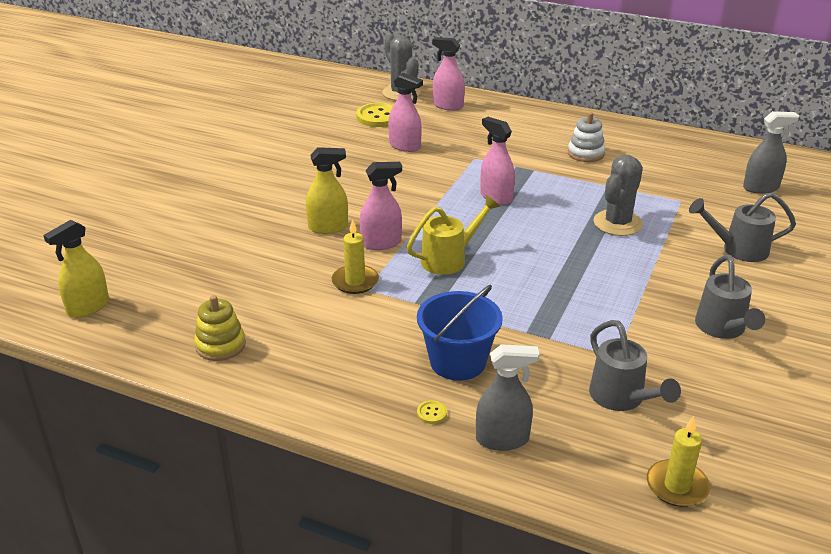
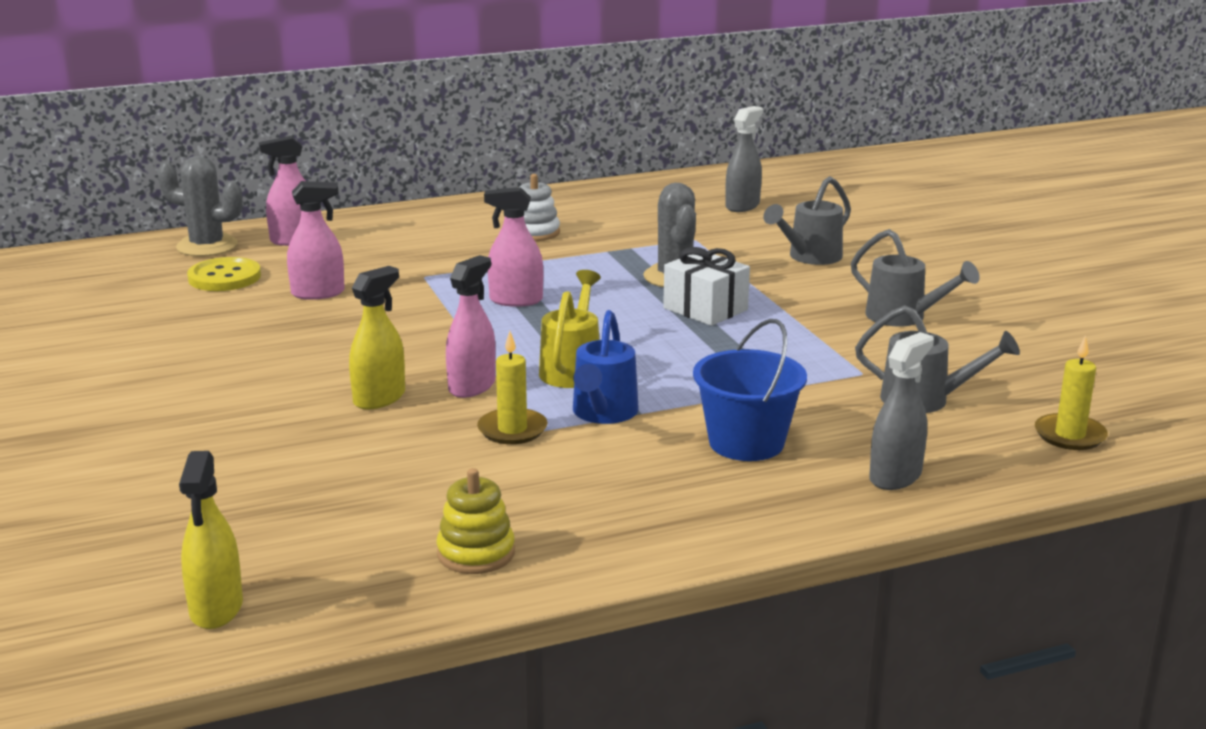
camera: 45 degrees left, 10 degrees down
(416, 297) = (603, 413): none -> blue watering can
(432, 413) = (802, 491): yellow button -> none
(596, 256) = (705, 309): none -> white gift

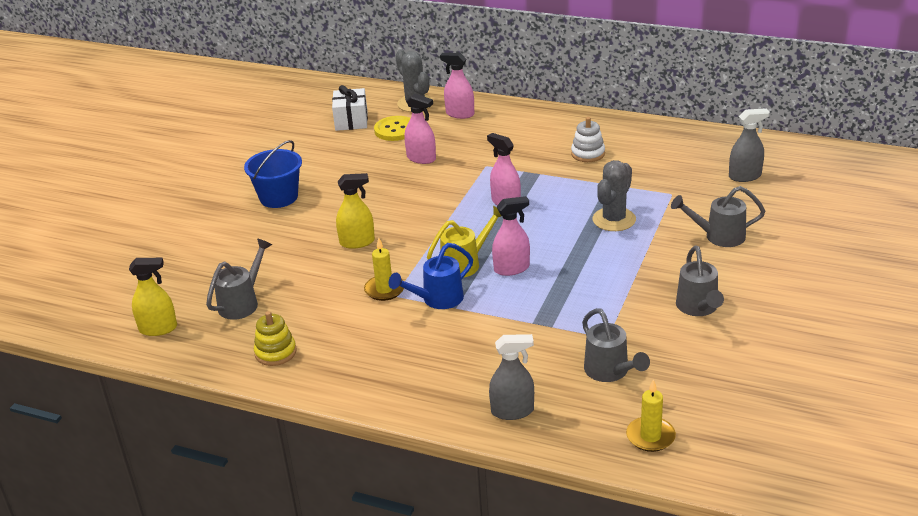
camera: 45 degrees right, 10 degrees up
(216, 608) = (158, 328): yellow spray bottle -> yellow spray bottle turned 135 degrees counterclockwise
(315, 523) = (242, 303): none -> grey watering can
(472, 386) = (405, 253): pink spray bottle -> pink spray bottle (511, 268)
(705, 309) = (594, 251): white gift -> white gift (351, 121)
(746, 443) = (475, 352): blue bucket -> blue bucket (278, 197)

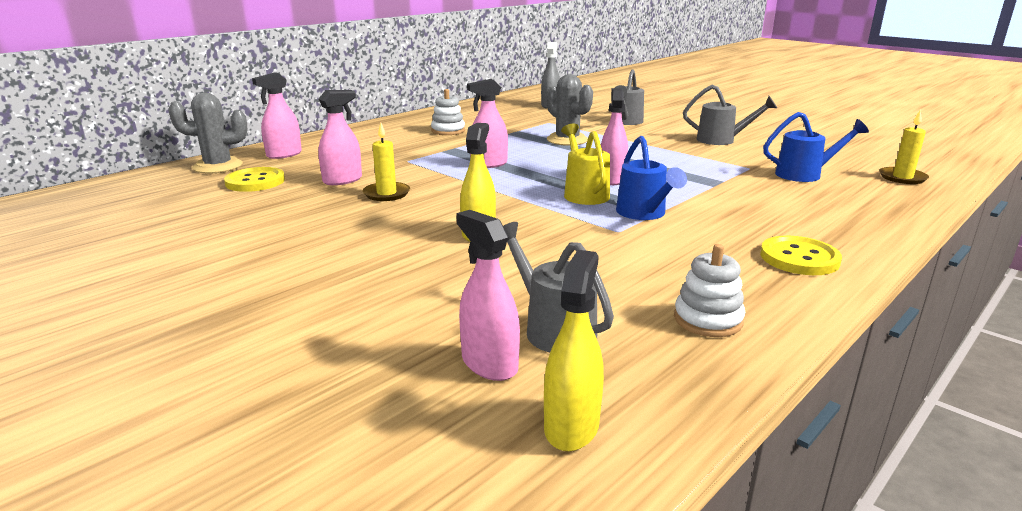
camera: 70 degrees left, 10 degrees down
(200, 293) = (489, 364): none -> pink spray bottle
(275, 352) = (708, 320): yellow stacking toy -> white stacking toy
(278, 197) = (290, 263): blue bucket -> none
(351, 121) = (182, 197): white gift -> none
(384, 289) = (602, 234): yellow candle -> yellow candle (386, 194)
(389, 381) = (799, 258): none -> yellow button
(512, 411) = (864, 214): grey spray bottle -> none
(610, 371) = (804, 174): grey watering can -> blue watering can

